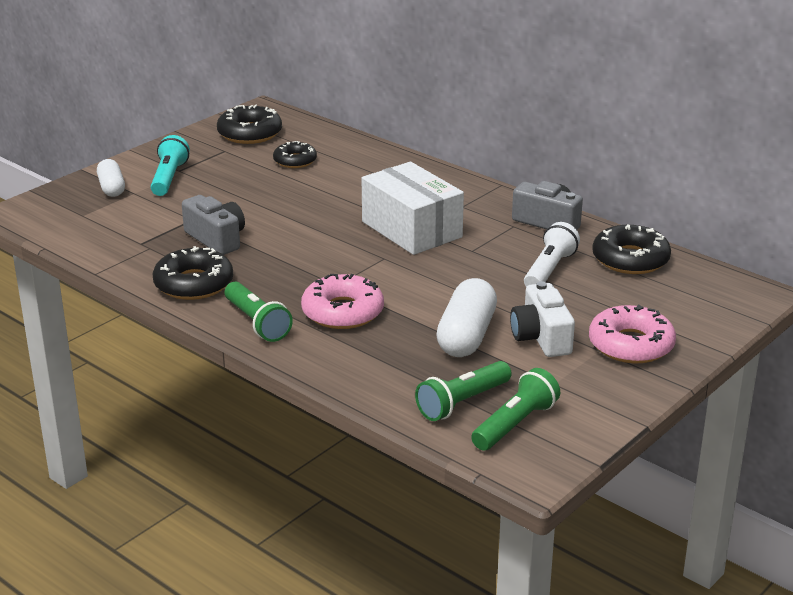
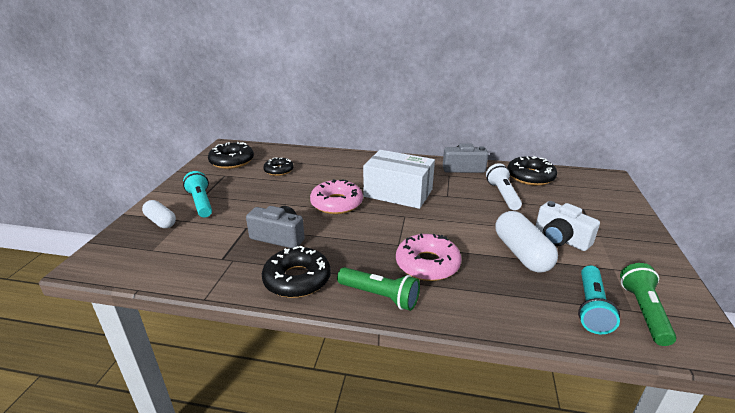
camera: 30 degrees left, 0 degrees up
(462, 402) = (591, 307): green flashlight -> turquoise flashlight
(631, 345) = (608, 226): pink donut -> pink donut (336, 203)

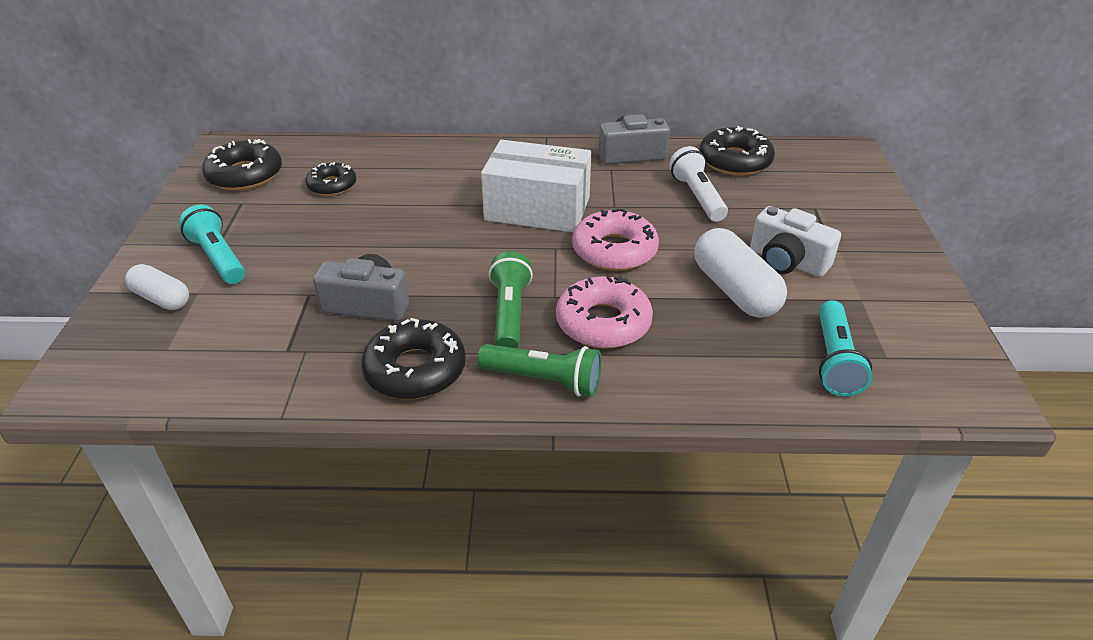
camera: 10 degrees left, 10 degrees up
(336, 203) = (444, 237): pink donut -> pink donut (614, 250)
(643, 312) = (901, 357): green flashlight -> green flashlight (509, 314)

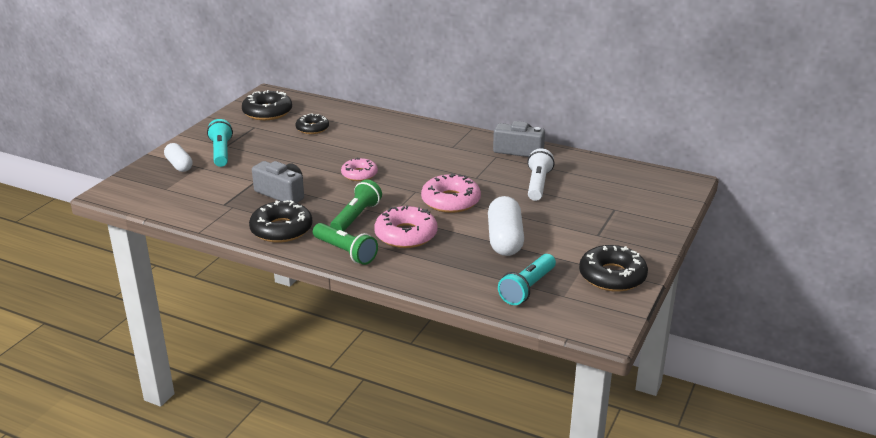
camera: 25 degrees right, 10 degrees down
(457, 241) = (359, 174): none -> pink donut
(537, 209) = (425, 168): white box -> none
(735, 161) = (589, 169): black donut -> black donut (612, 276)
(787, 261) = (558, 233): white camera -> none

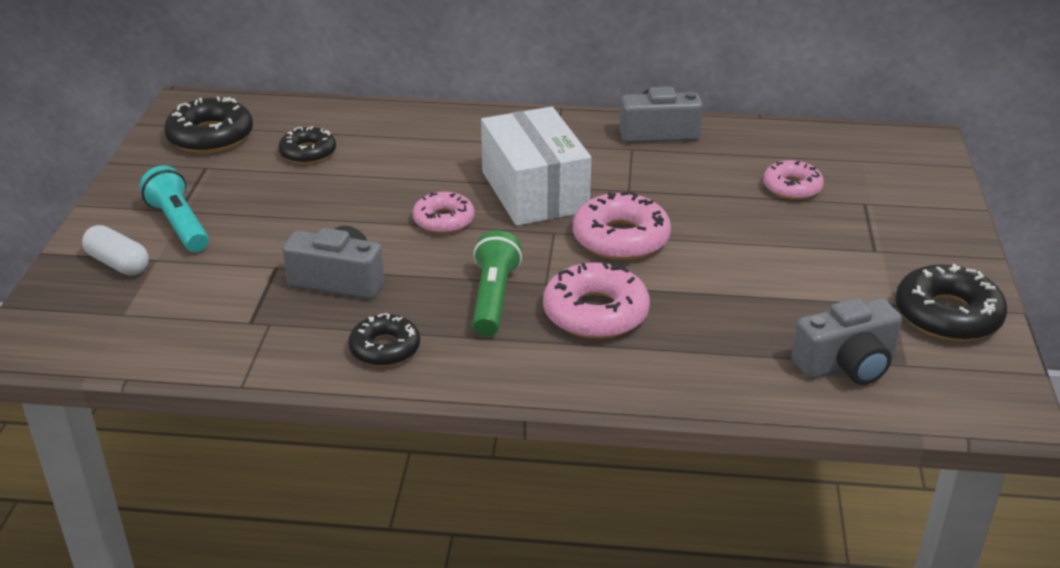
camera: 20 degrees left, 5 degrees up
(281, 229) = (385, 348): black donut -> black donut, size x0.65
(345, 252) = (521, 366): green flashlight -> none
(421, 169) = (534, 191): none -> white box
(504, 239) = (750, 287): white capsule -> none
(527, 288) = (846, 364): turquoise flashlight -> grey camera
(538, 184) = (727, 184): white flashlight -> none
(576, 193) = (792, 187): none -> pink donut

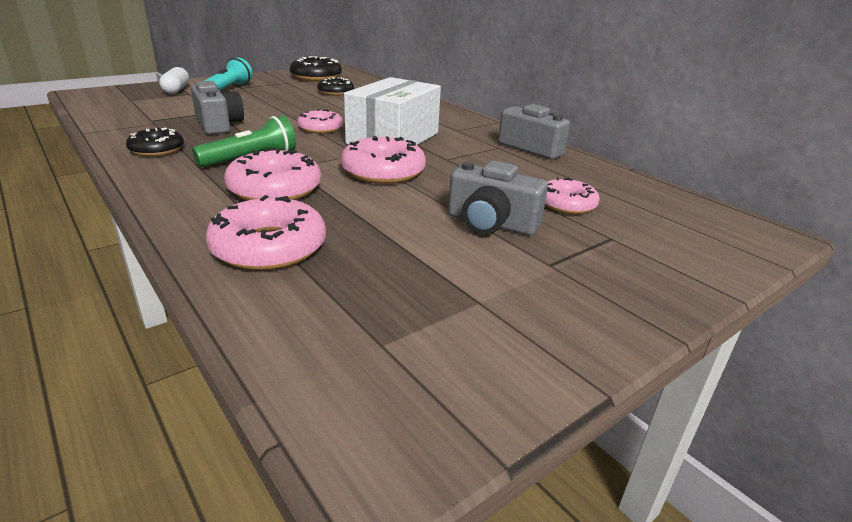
camera: 45 degrees right, 5 degrees down
(720, 359) = (269, 247): none -> pink donut
(846, 364) = (335, 308): grey camera -> grey camera (491, 223)
(947, 315) = (512, 340): black donut -> none

